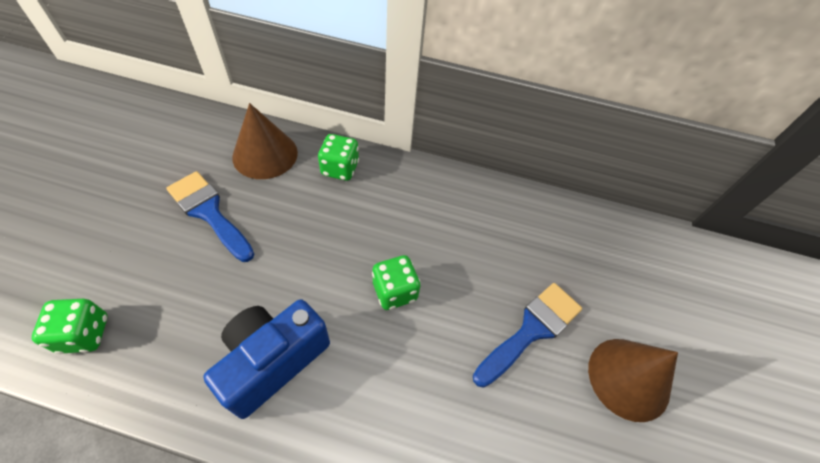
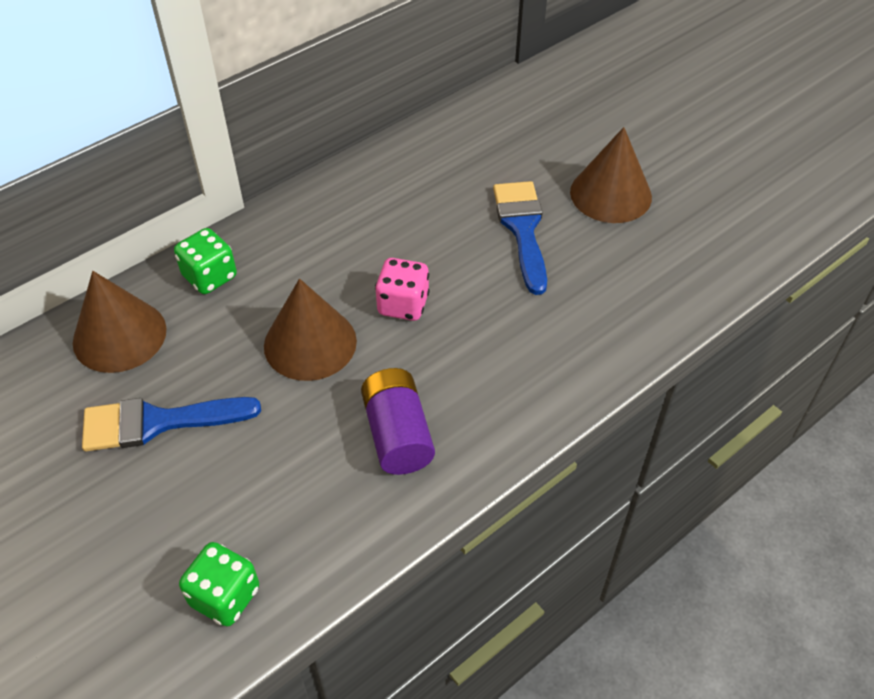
camera: 50 degrees left, 5 degrees down
(273, 361) = (397, 434): blue camera -> purple battery
(322, 255) = (310, 343): none -> brown cone
(395, 291) = (403, 305): green dice -> pink dice

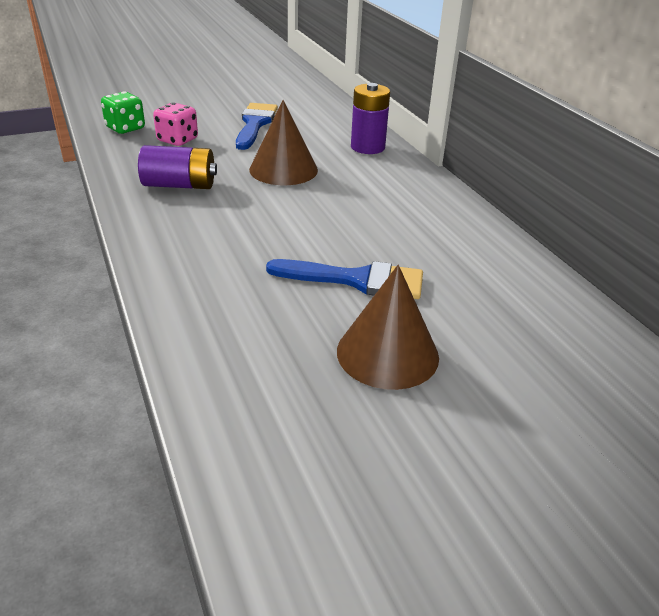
camera: 105 degrees right, 15 degrees down
(119, 335) = (330, 120): brown cone -> none
(210, 277) = (367, 147): green dice -> purple battery
(403, 305) = (297, 206): pink dice -> pink dice (177, 140)

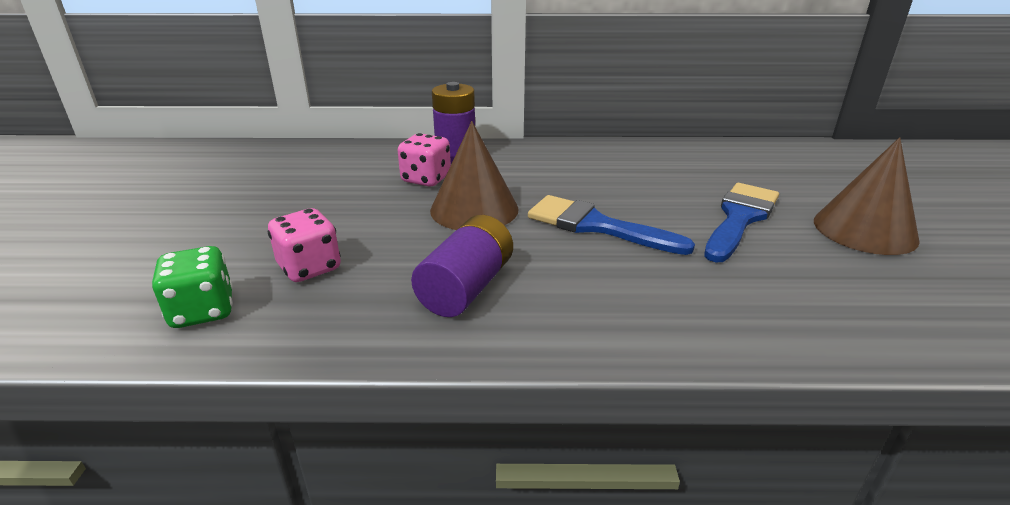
camera: 65 degrees left, 5 degrees down
(255, 124) = (321, 203): blue brush -> blue brush (596, 226)
(317, 145) = (426, 179): none -> pink dice

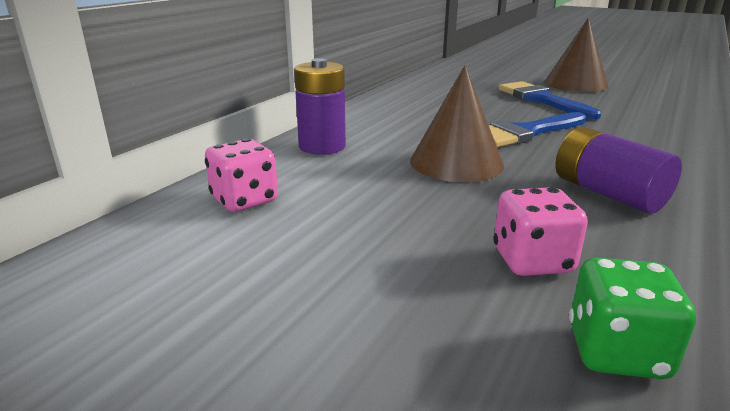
camera: 60 degrees left, 5 degrees down
(426, 179) = (362, 168): pink dice -> pink dice (244, 200)

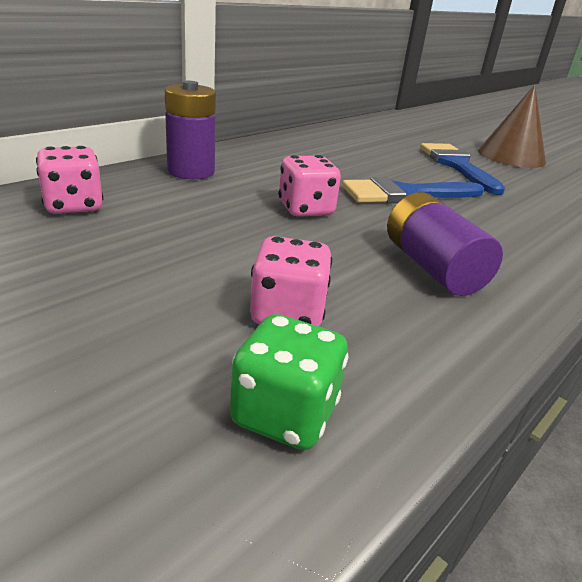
camera: 10 degrees right, 5 degrees up
(456, 162) = (305, 209): brown cone -> pink dice

